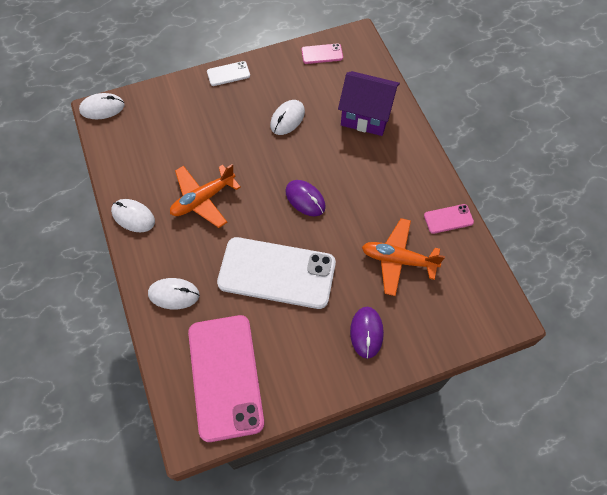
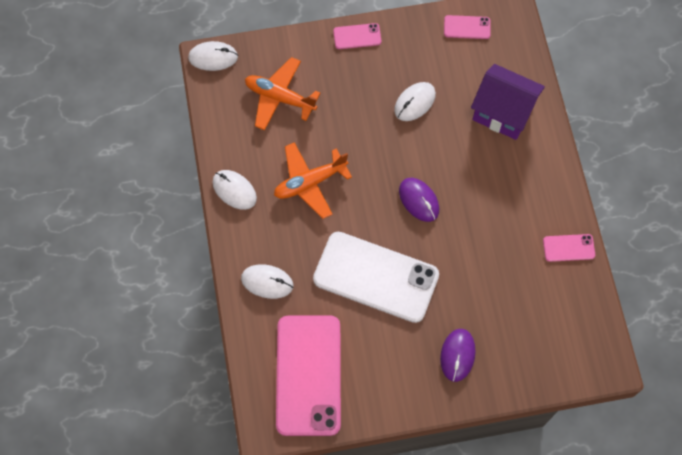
camera: 10 degrees right, 5 degrees up
(228, 74) = (357, 36): white phone -> pink phone
(398, 260) = (505, 284): orange plane -> orange plane (280, 98)

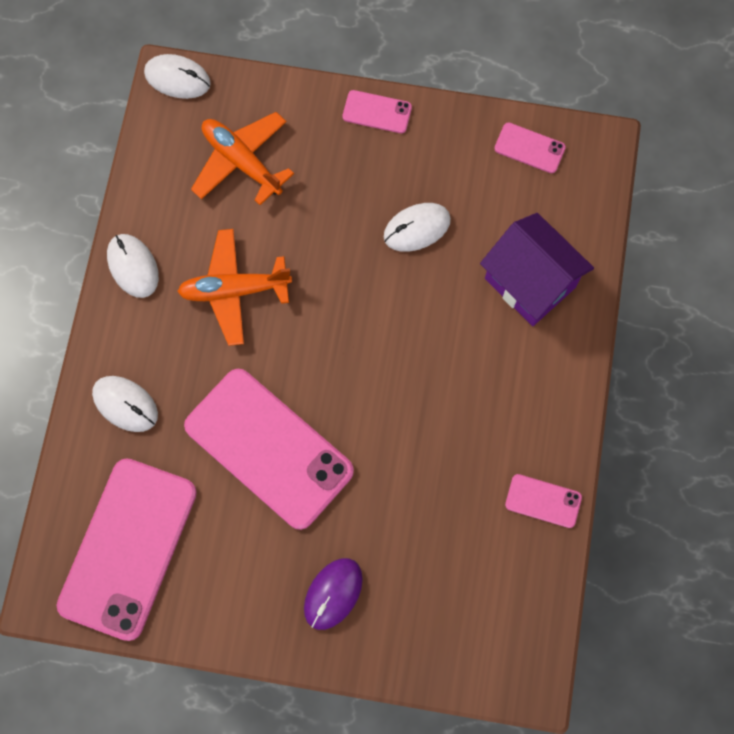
camera: 20 degrees right, 5 degrees up
(376, 277) = (268, 448): white phone -> pink phone
(419, 200) = (368, 364): purple mouse -> none

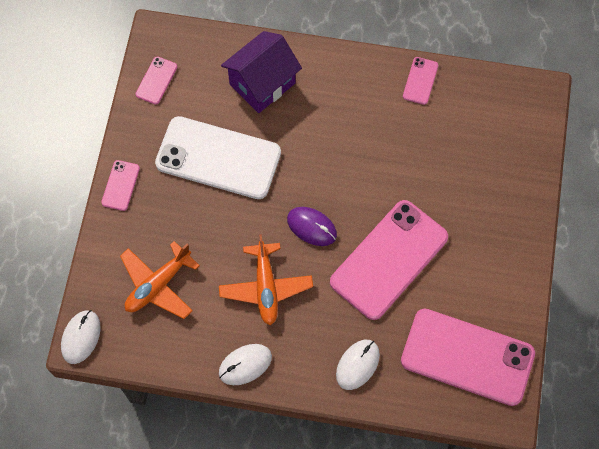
camera: 90 degrees left, 5 degrees down
(333, 594) = (491, 214): purple mouse -> purple mouse (311, 227)
(417, 228) = (218, 158): white mouse -> white phone

